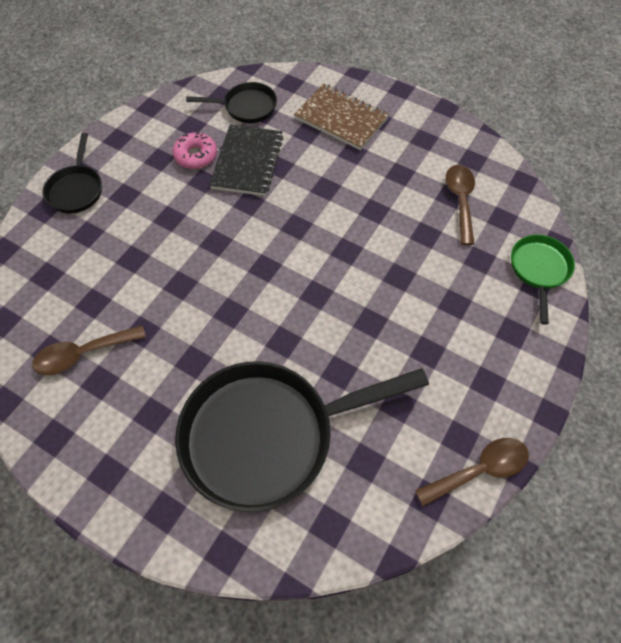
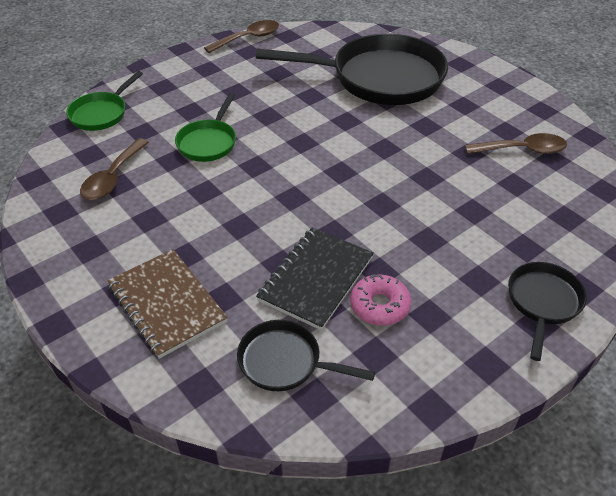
camera: 160 degrees left, 15 degrees down
(407, 265) = (208, 142): none -> green pan
(479, 470) = (248, 38): brown spoon -> brown spoon turned 150 degrees clockwise

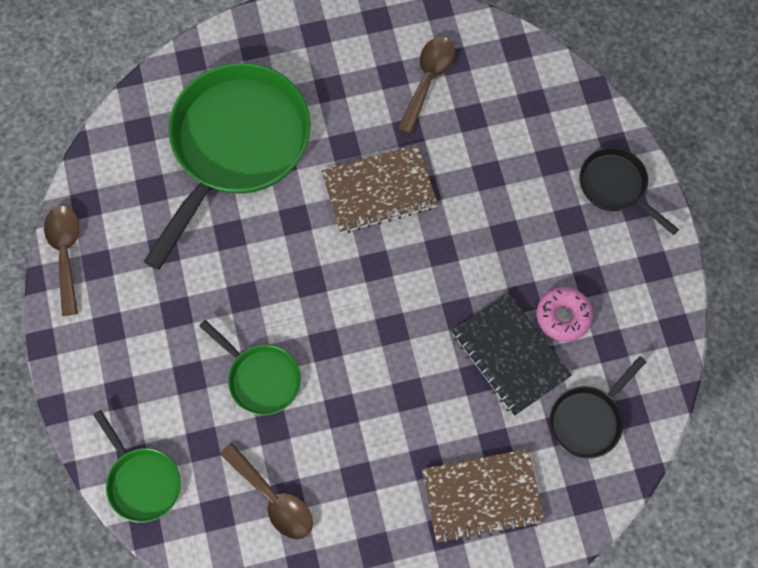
camera: 65 degrees left, 25 degrees up
(379, 78) = (236, 146): black pan -> green pan
(404, 154) = (379, 190): none -> brown notebook

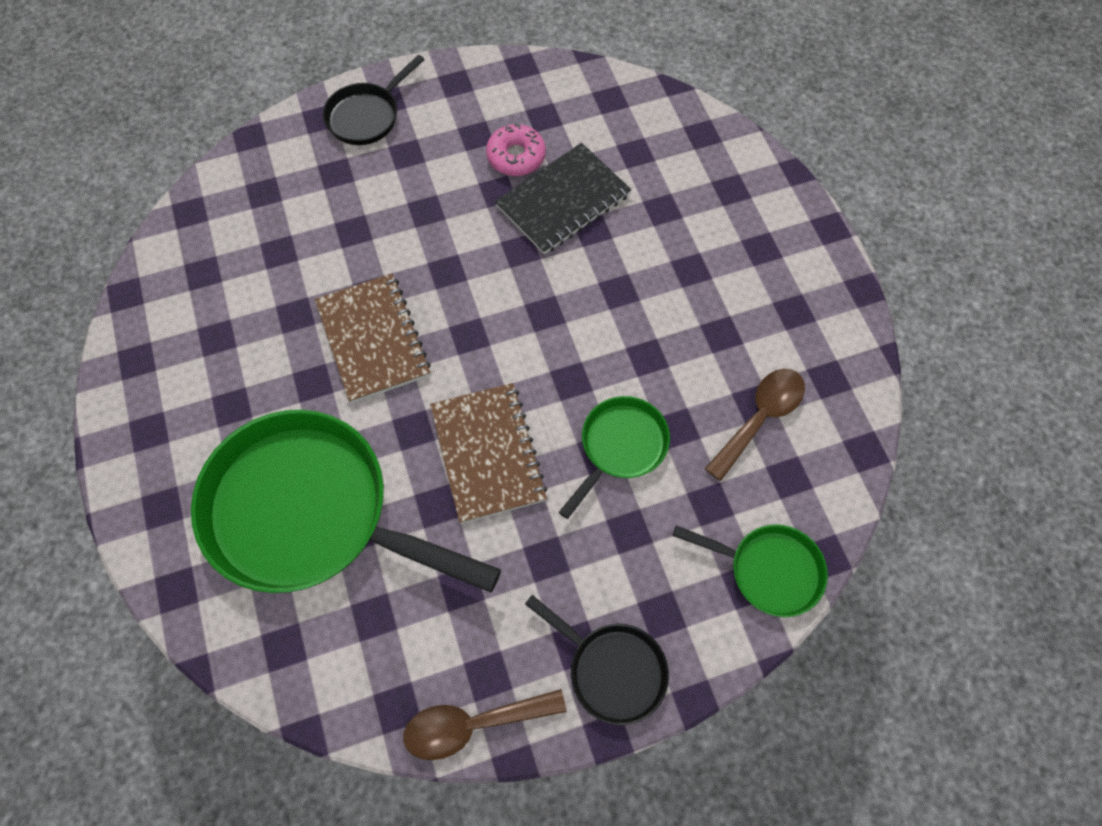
camera: 95 degrees left, 5 degrees down
(142, 481) = (769, 570): green pan -> green pan turned 60 degrees clockwise
(428, 80) = (227, 298): brown spoon -> none
(482, 496) = (718, 218): brown notebook -> brown notebook (488, 453)
(588, 419) = (623, 132): black pan -> black pan (611, 669)

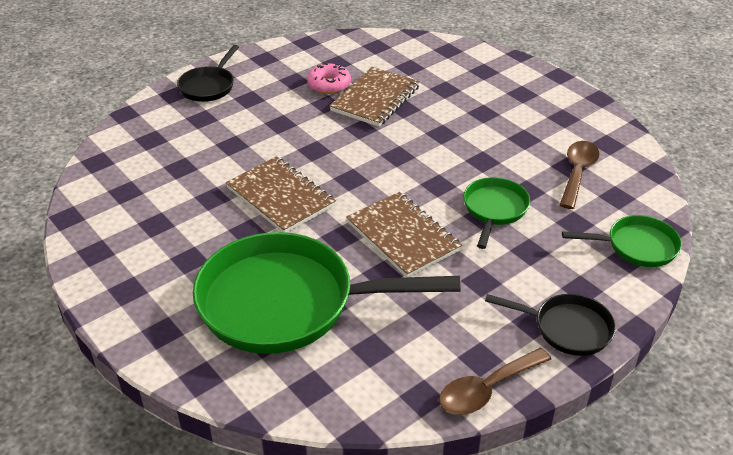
camera: 20 degrees left, 25 degrees down
(563, 201) = (375, 99): black notebook -> brown notebook

